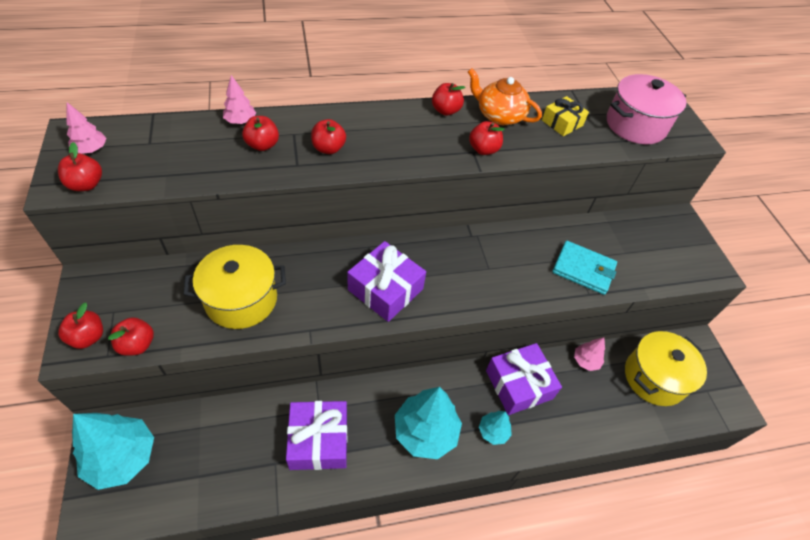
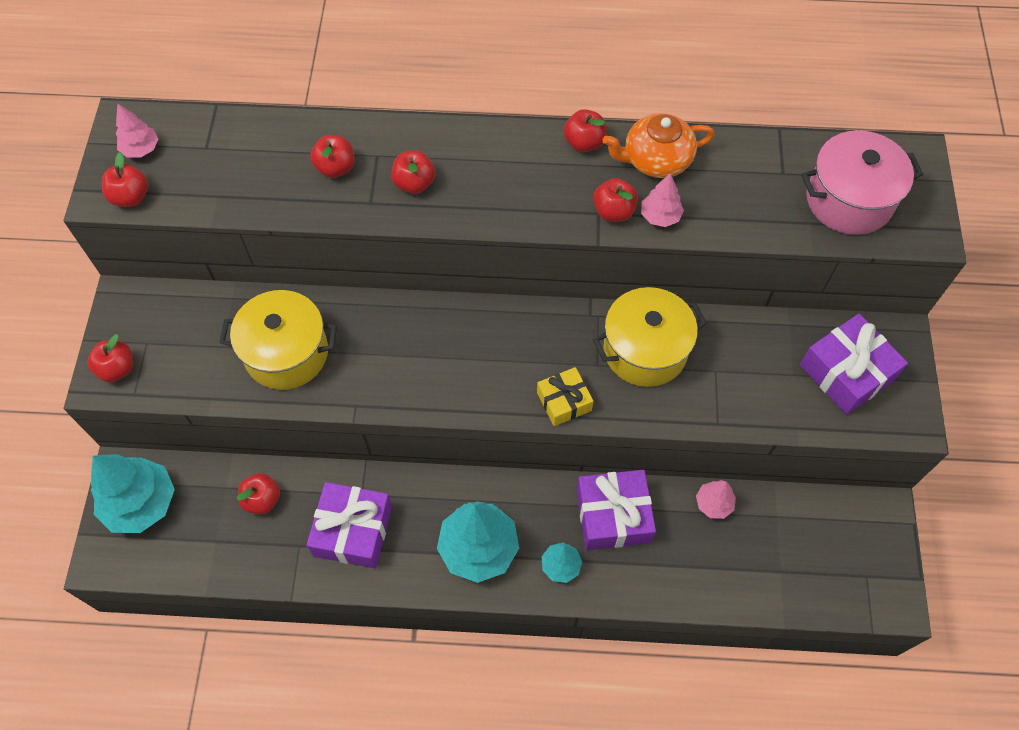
camera: 20 degrees right, 10 degrees up
(137, 345) = (166, 387): red apple -> red apple (262, 499)
(241, 121) = (317, 128): pink tree -> pink tree (660, 216)
(385, 289) = (457, 370): purple gift -> purple gift (846, 372)
(499, 115) = (656, 160): orange teapot -> orange teapot turned 60 degrees counterclockwise
(562, 123) = (741, 183): yellow gift -> yellow gift (564, 401)
(583, 269) = (724, 388): turquoise wallet -> none
(654, 377) = (799, 544): yellow pot -> yellow pot (645, 350)

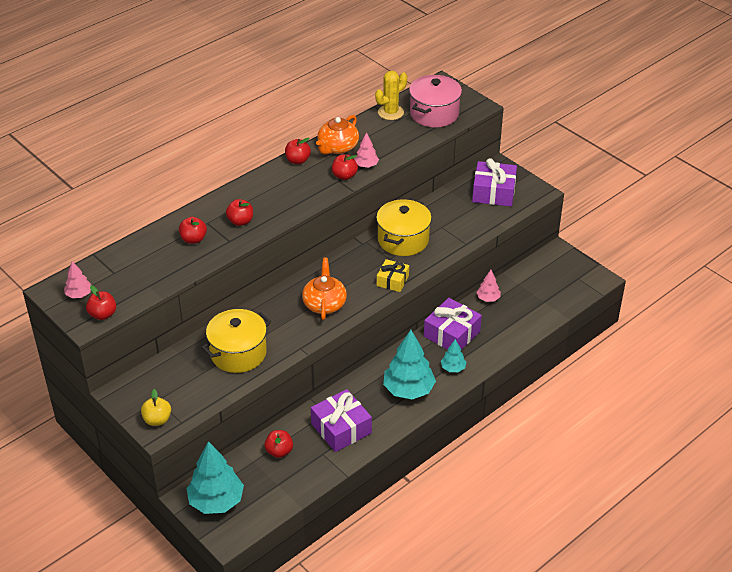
camera: 45 degrees left, 20 degrees down
(117, 369) = (157, 420): red apple -> yellow apple
(450, 366) = (324, 304): none -> orange teapot
(789, 154) = (390, 112): none -> yellow cactus

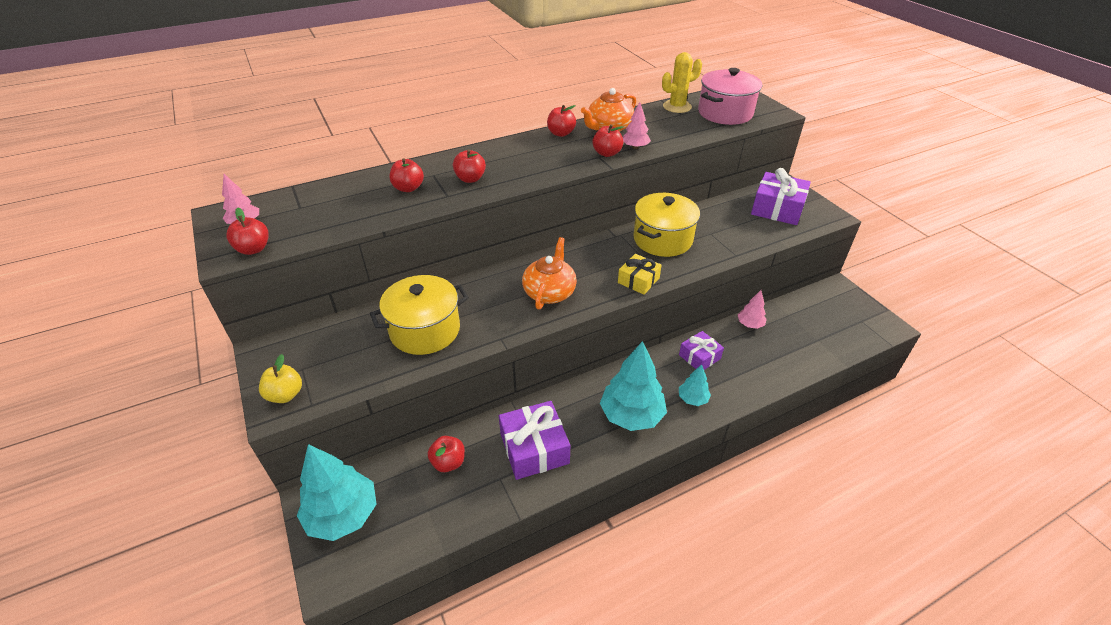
camera: 15 degrees right, 0 degrees up
(452, 334) = (699, 357): purple gift -> purple gift, size x0.61

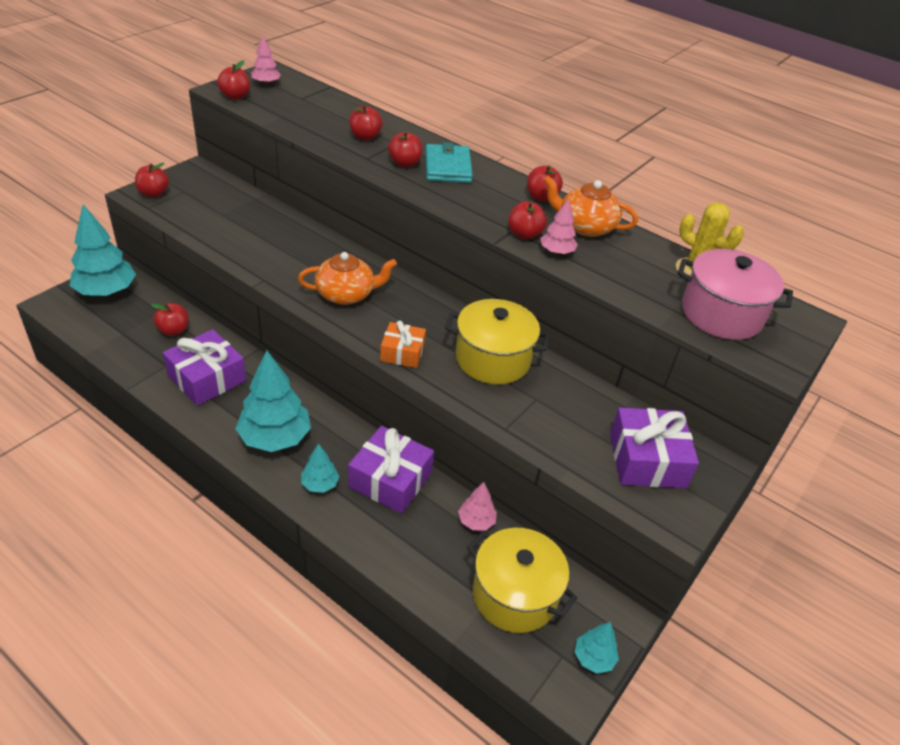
camera: 60 degrees right, 0 degrees up
(285, 395) = (153, 193): yellow apple -> red apple
(425, 330) = (254, 236): yellow pot -> yellow pot (514, 595)
(491, 160) = (448, 167): none -> turquoise wallet
(638, 280) = (402, 352): yellow gift -> orange gift
(699, 357) = (390, 480): purple gift -> purple gift, size x1.64
(864, 308) = (593, 658): none -> turquoise tree

